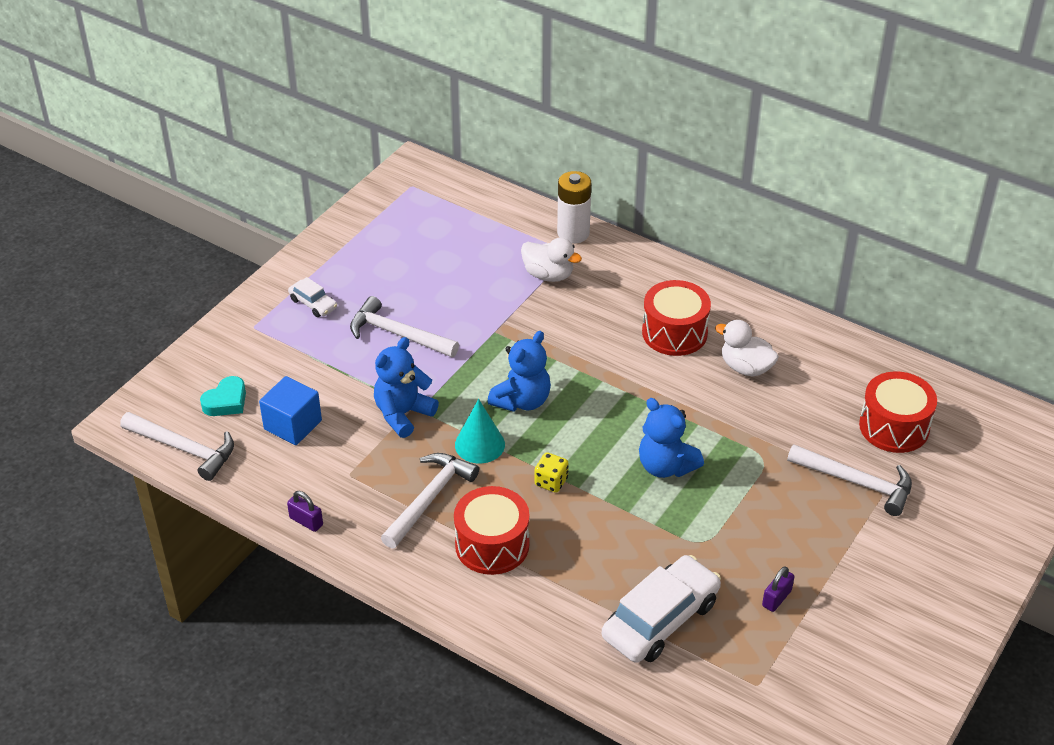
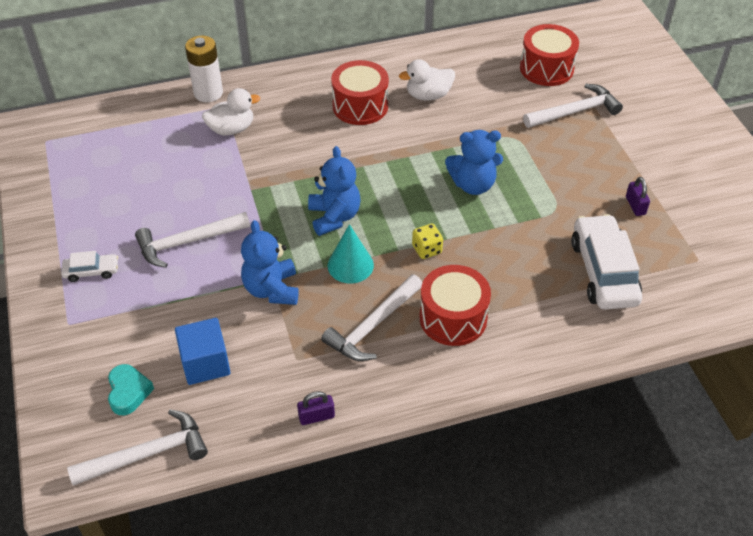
camera: 50 degrees left, 5 degrees up
(430, 499) = (372, 326): white hammer -> white hammer turned 120 degrees counterclockwise

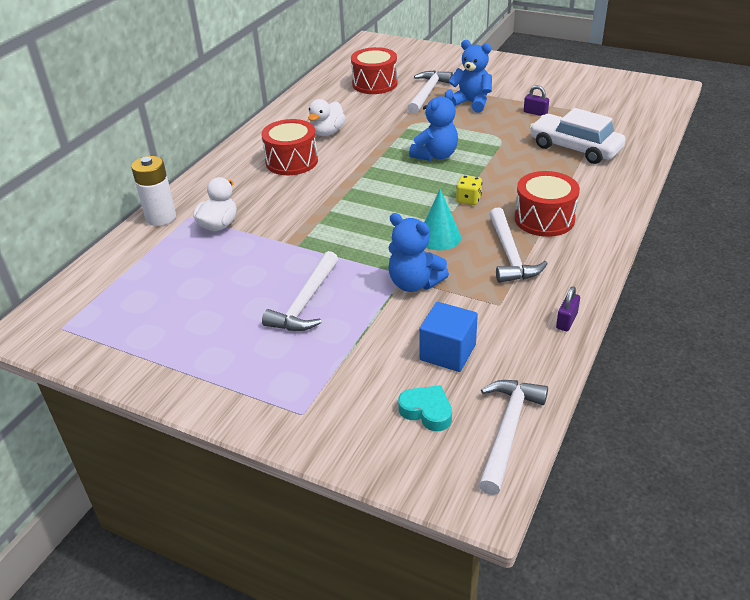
camera: 45 degrees left, 10 degrees down
(91, 271) = (261, 371): white car -> none
(334, 217) = (382, 222): blue teddy bear -> blue teddy bear (471, 103)

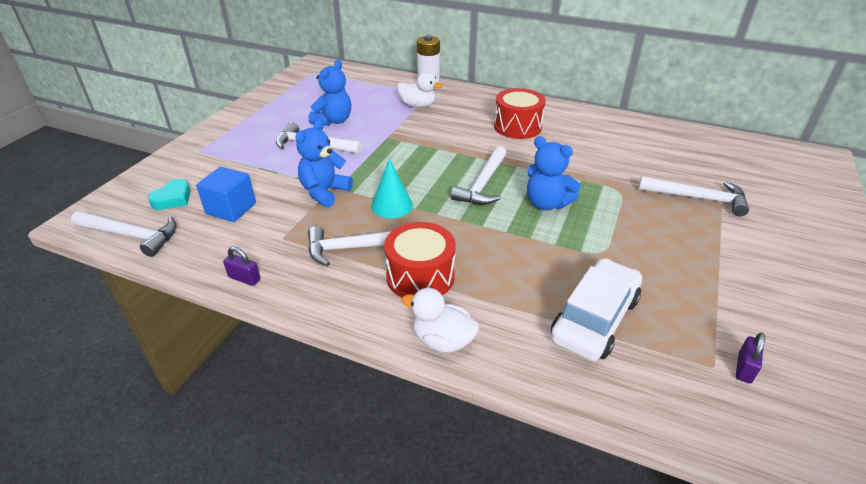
camera: 85 degrees right, 0 degrees up
(327, 132) = (576, 140): white duck -> white duck (442, 340)
(374, 84) = (701, 162): red drum -> none
(403, 185) = (483, 184): none -> white hammer
(468, 200) = (458, 224): yellow dice -> none
(471, 103) = (688, 231): blue teddy bear -> blue teddy bear (333, 121)
(535, 113) = (686, 287): purple padlock -> purple padlock (744, 368)

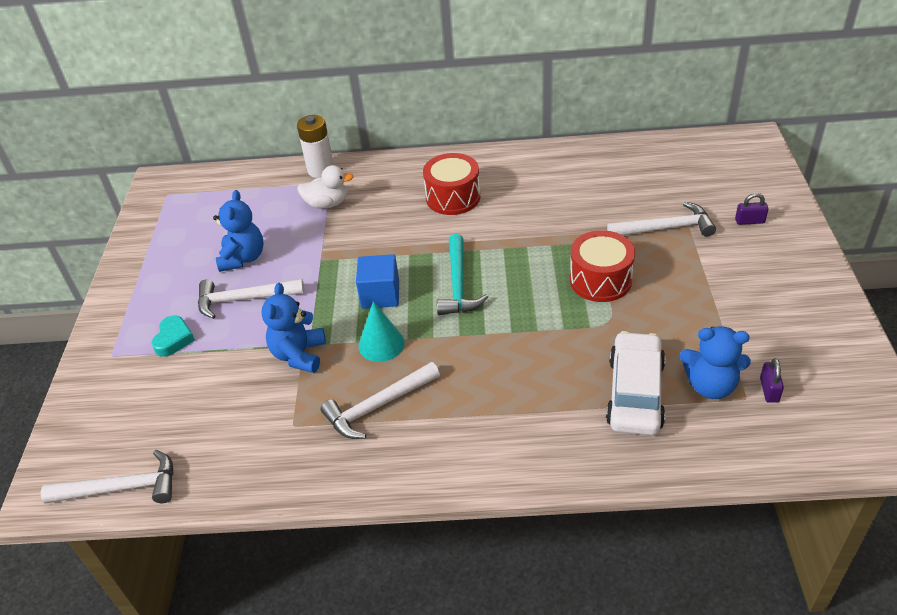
camera: 20 degrees left, 5 degrees up
(173, 199) = (132, 427): turquoise heart -> turquoise heart (174, 339)
(231, 208) = (210, 413): blue cube -> blue cube (380, 295)
(244, 278) = (287, 485): purple padlock -> purple padlock (749, 221)
(420, 276) = (459, 413): red drum -> red drum (600, 280)
(442, 340) = (518, 468): white duck -> none
(483, 184) = (458, 284): white hammer -> turquoise hammer
(546, 203) = (532, 285): blue teddy bear -> blue teddy bear (710, 385)

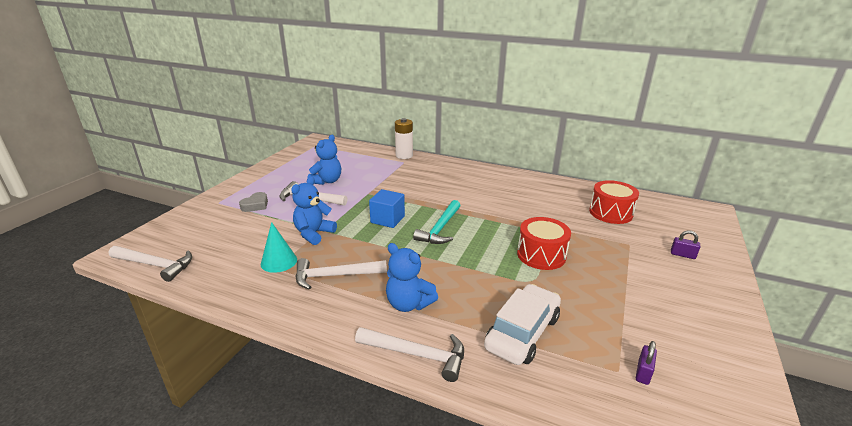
camera: 20 degrees right, 15 degrees down
(174, 339) = (255, 205): turquoise heart -> grey heart
(327, 204) = (394, 170): white duck -> none
(381, 344) = (366, 244): turquoise cone -> turquoise cone (279, 261)
(453, 197) = (471, 186): red drum -> red drum (610, 213)
(666, 228) = (610, 240): white hammer -> white hammer (417, 355)
(710, 385) = (590, 350): blue teddy bear -> blue teddy bear (408, 304)

